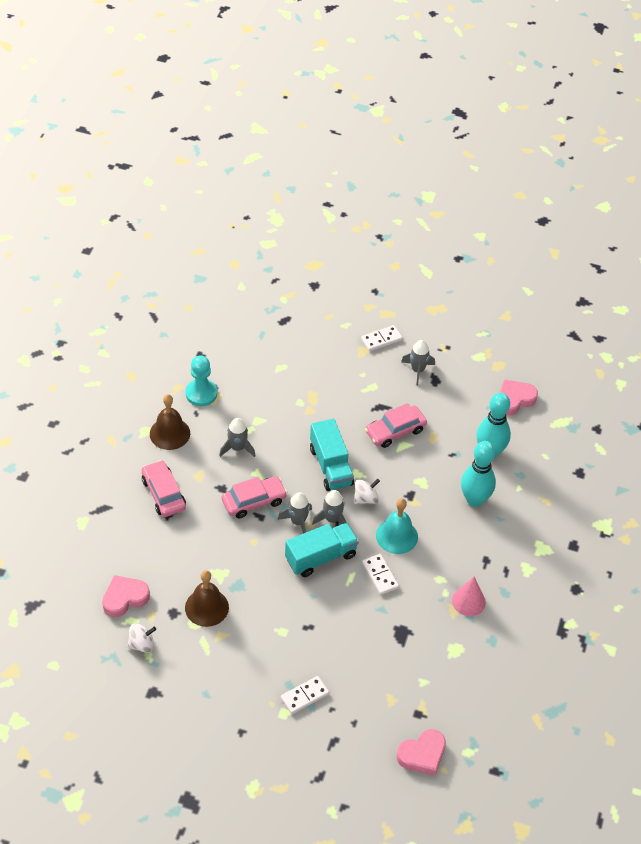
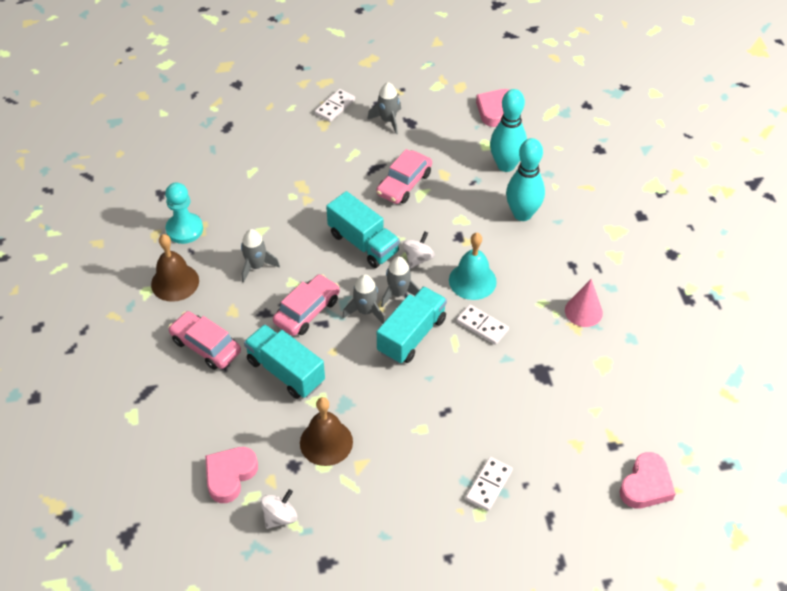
camera: 25 degrees left, 0 degrees up
(209, 541) = (285, 371): none -> turquoise truck

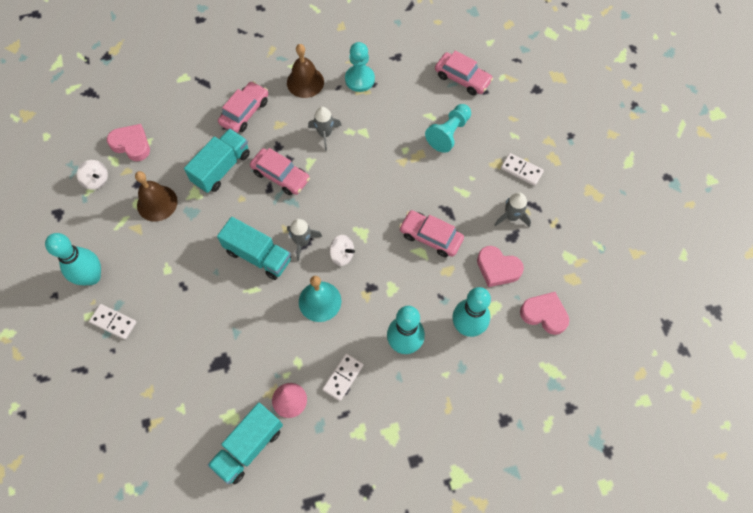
camera: 85 degrees right, 15 degrees up
(207, 140) = (462, 78): none -> pink car
(278, 158) = (448, 133): none -> turquoise pawn
(363, 243) = (356, 210): turquoise truck -> turquoise truck (249, 446)
(365, 311) = (282, 218): grey rocket -> none
(425, 513) = (92, 277): none -> turquoise bowling pin
(482, 326) = (269, 311): white domino -> white domino (343, 377)
(646, 485) = (105, 450): pink heart -> pink heart (497, 268)

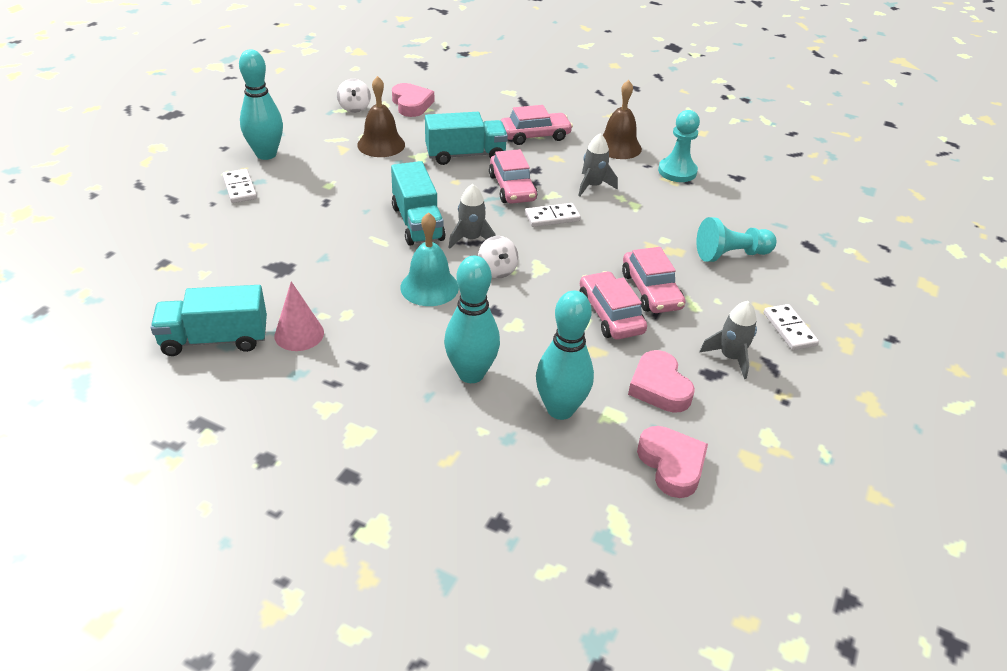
camera: 40 degrees right, 25 degrees down
(343, 377) = (372, 354): white domino -> white domino (552, 217)
(462, 78) = (797, 226): pink car -> pink car (651, 291)

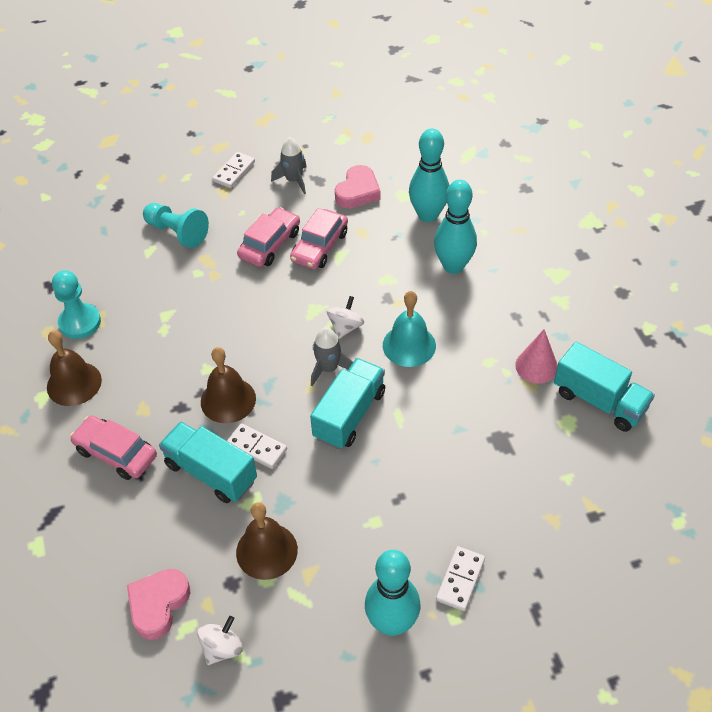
camera: 130 degrees left, 10 degrees up
(512, 188) = (228, 400): pink car -> brown bell
(552, 217) = (242, 347): white domino -> white domino (256, 447)
(593, 186) = (165, 355): grey rocket -> none
(672, 465) = (408, 158): pink heart -> none

